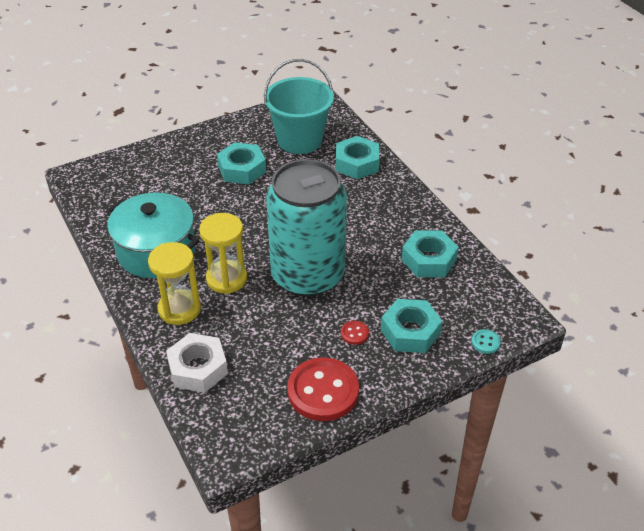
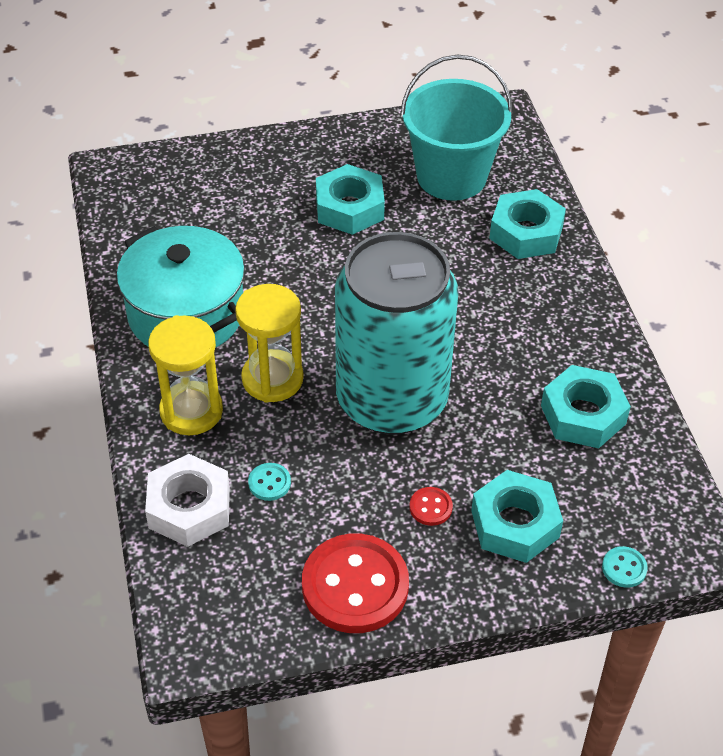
camera: 15 degrees right, 5 degrees up
(246, 341) = (269, 483): none -> turquoise button

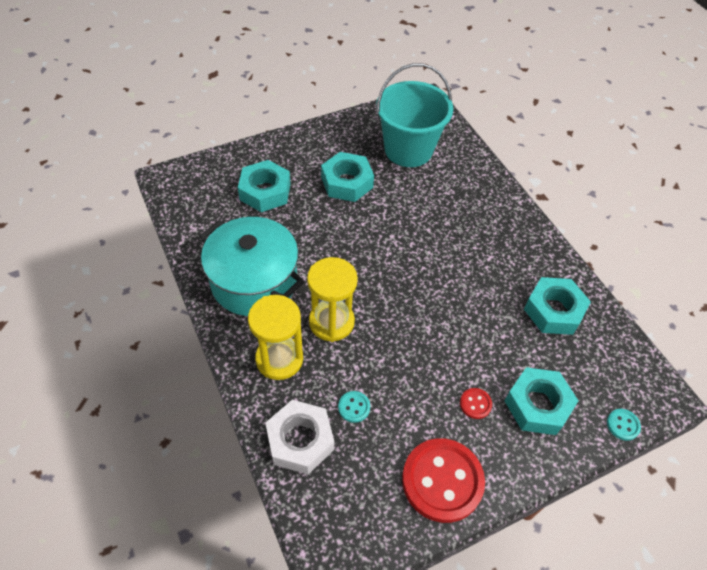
camera: 15 degrees left, 5 degrees up
(392, 399) = (421, 323): turquoise can -> none
(526, 232) = (470, 183): turquoise nut -> turquoise nut (265, 191)

